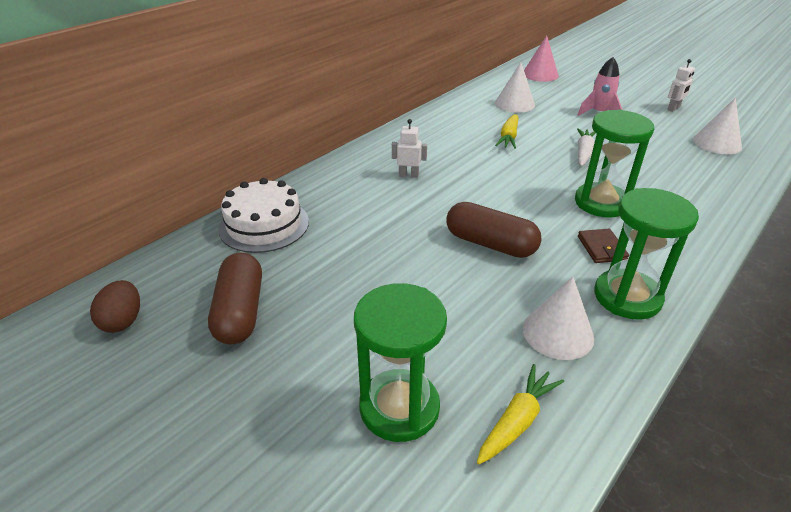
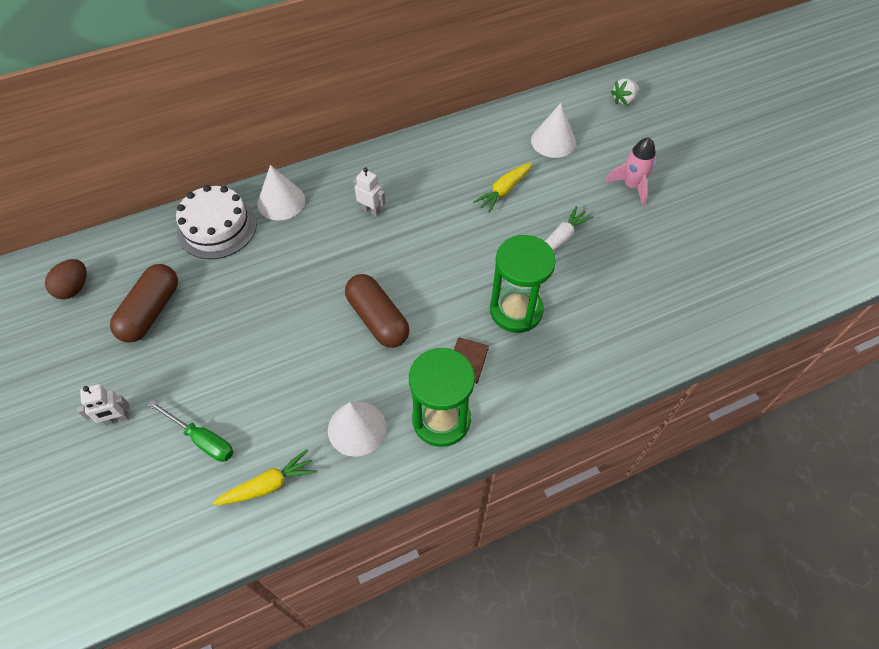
camera: 25 degrees right, 20 degrees up
(399, 408) = (202, 439): green hourglass -> green screwdriver
(540, 74) = (623, 100): pink cone -> white strawberry
(673, 108) = (724, 206): white robot -> white robot (117, 419)
(717, 143) = (717, 276): white cone -> white cone (281, 201)

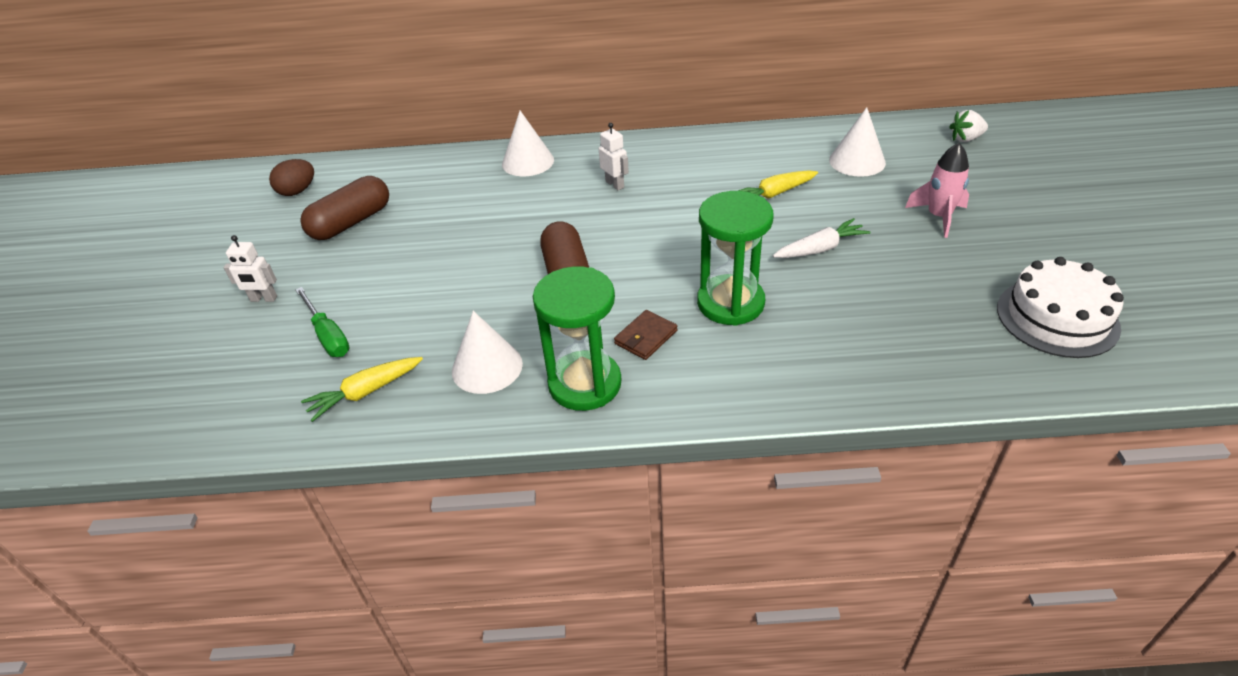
camera: 25 degrees right, 15 degrees down
(217, 227) = (454, 170): white cake -> white cake (1057, 317)
(268, 485) = (365, 392): yellow carrot -> yellow carrot turned 150 degrees clockwise

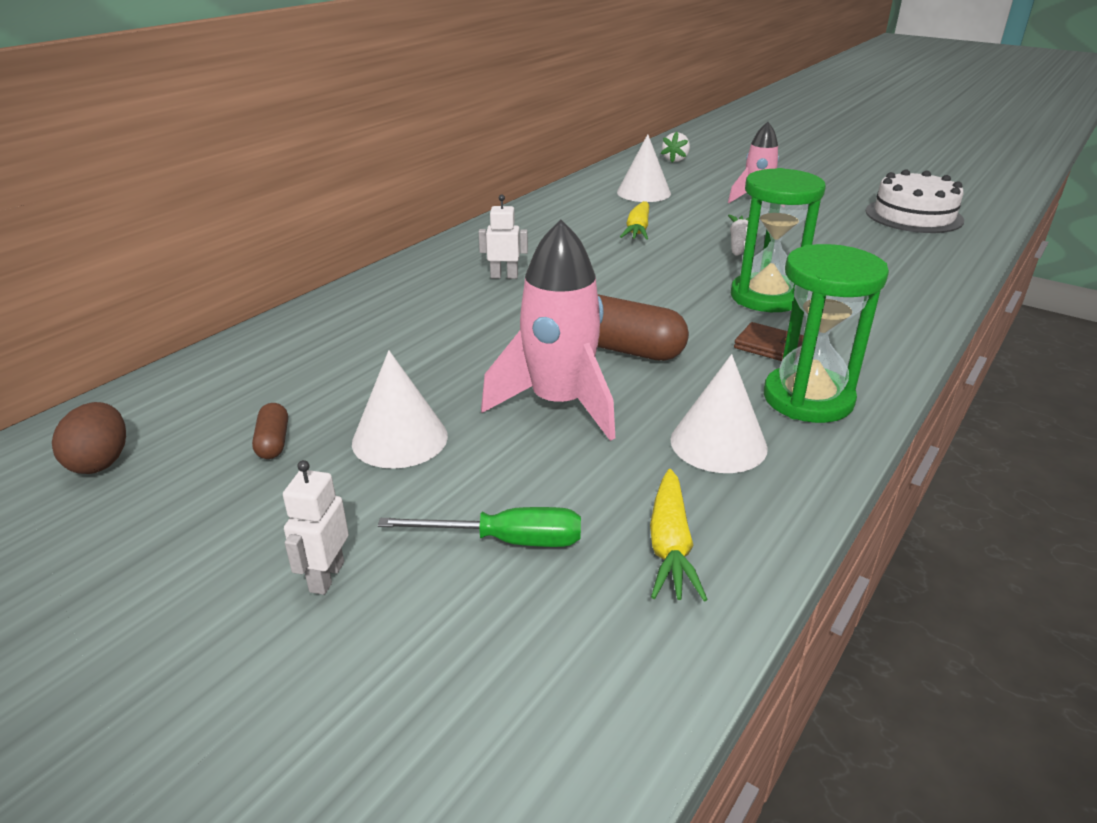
camera: 55 degrees left, 10 degrees down
(263, 299) = (326, 577): white robot -> white robot turned 150 degrees clockwise
(351, 222) = (273, 442): brown capsule -> brown capsule, size x0.48
(473, 287) = (559, 404): none -> pink rocket
(528, 162) = (376, 298): white cone -> white cone (400, 439)
(646, 337) = (770, 346): brown wallet -> brown wallet turned 45 degrees counterclockwise

